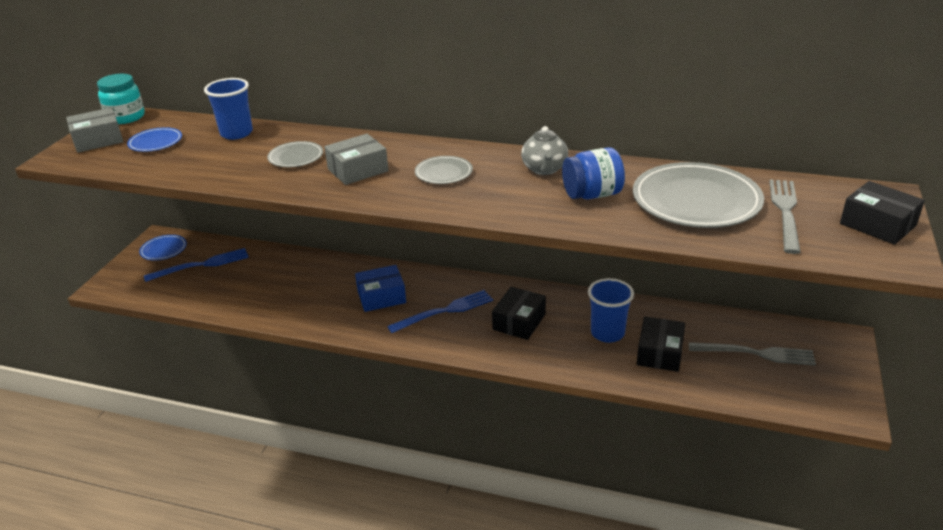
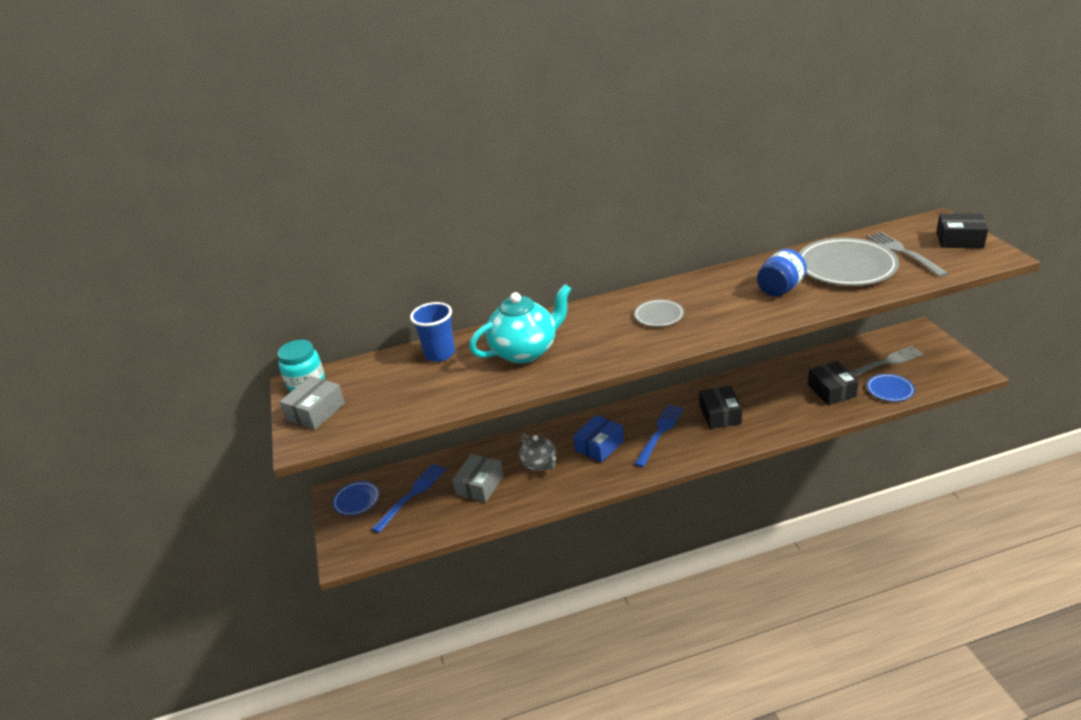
camera: 30 degrees left, 0 degrees up
(155, 142) = (377, 390): blue plate -> blue plate (890, 390)
(296, 157) = (525, 351): grey plate -> turquoise teapot
(358, 170) = (592, 340): grey box -> grey box (480, 485)
(544, 169) = (723, 284): grey teapot -> grey teapot (540, 464)
(607, 333) = (785, 394): blue cup -> none

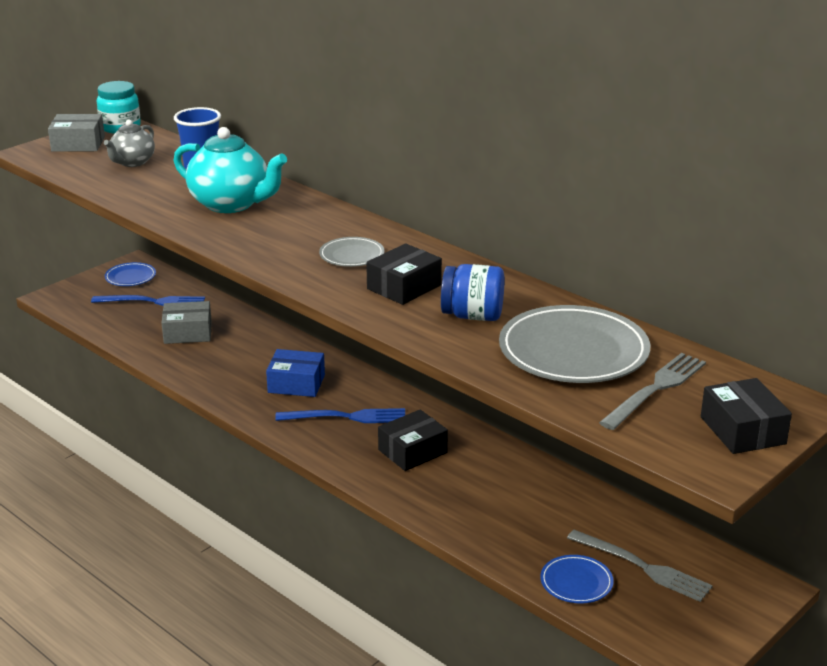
camera: 55 degrees right, 5 degrees down
(540, 464) = (242, 356): grey teapot -> grey teapot (132, 162)
(831, 390) = (533, 530): black box -> black box (404, 287)

